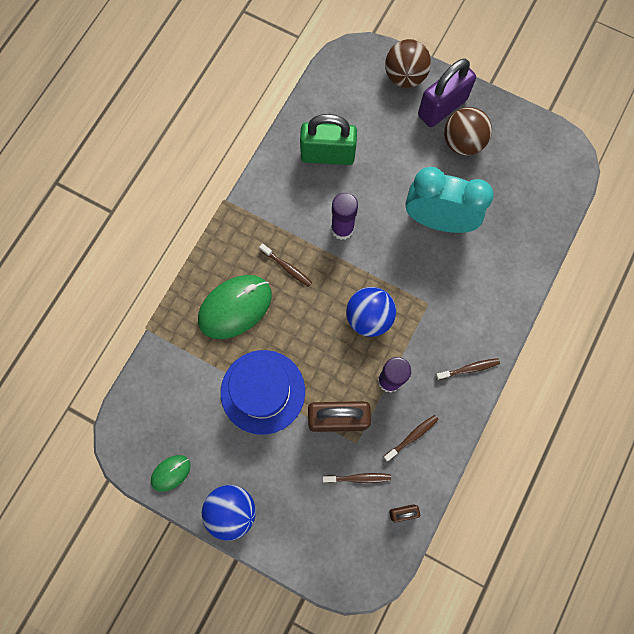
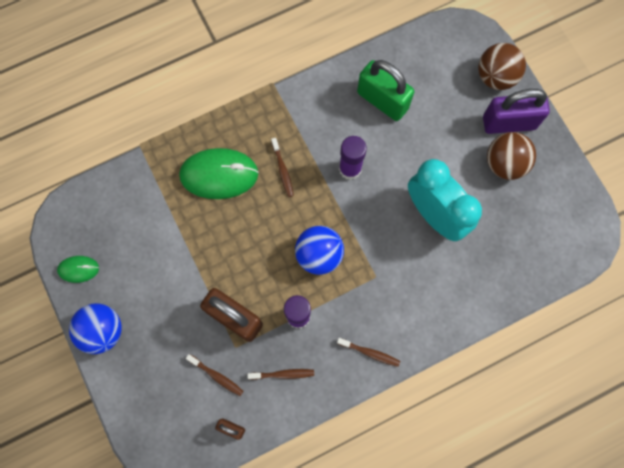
camera: 35 degrees right, 0 degrees up
(263, 391) = (192, 255): blue hat -> none

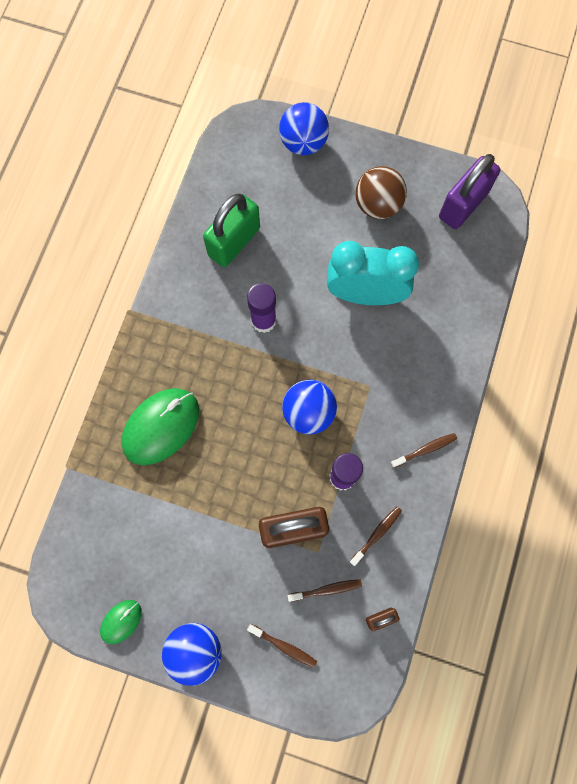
camera: 45 degrees left, 0 degrees up
(283, 170) = (210, 373): brown toothbrush -> brown toothbrush (284, 646)
(382, 100) = (234, 242): green padlock -> green padlock turned 45 degrees counterclockwise
(496, 77) = (303, 143): brown ball -> blue ball
(509, 122) = (349, 170): purple padlock -> purple padlock (463, 205)

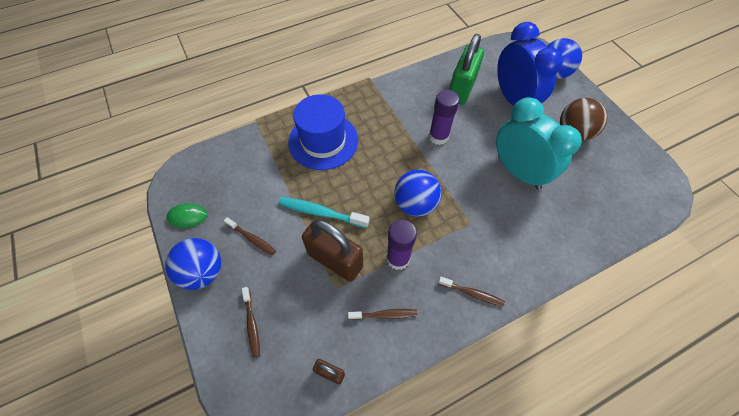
camera: 45 degrees right, 15 degrees down
(161, 427) = (323, 141): green mouse -> blue hat
(234, 242) = (461, 89): green padlock -> green padlock turned 60 degrees counterclockwise
(236, 499) = (321, 212): none -> turquoise toothbrush
(294, 211) = (513, 100): none -> blue clock
(327, 590) = (315, 317): brown toothbrush -> brown toothbrush (252, 239)
(463, 205) = (638, 174): purple padlock -> none

